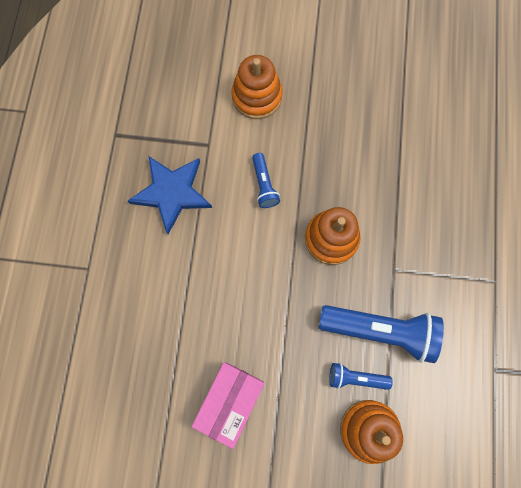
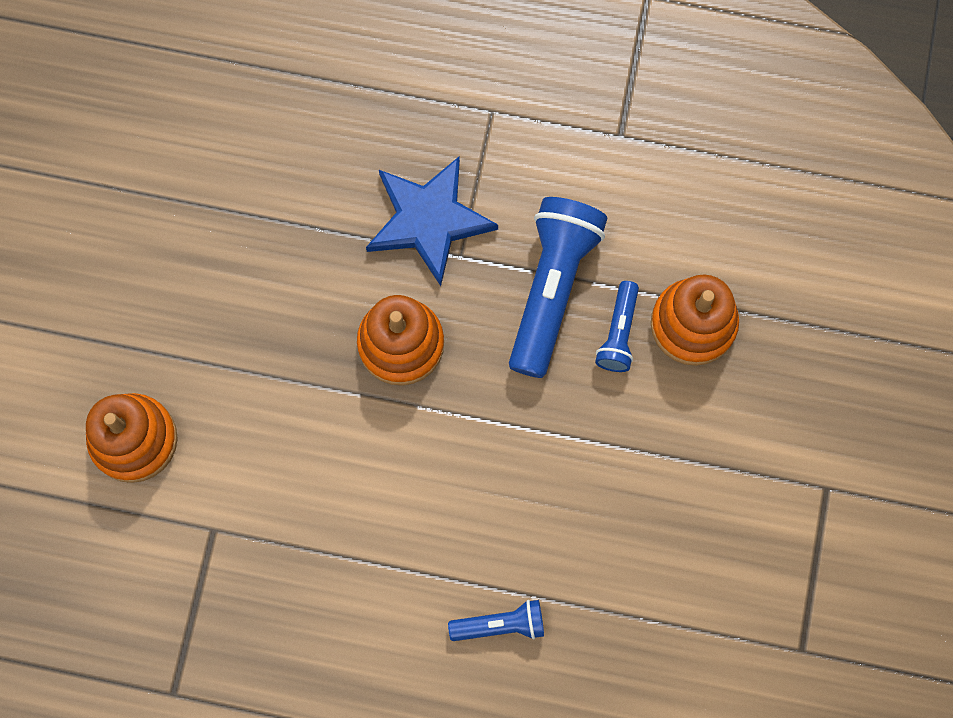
camera: 85 degrees left, 0 degrees up
(172, 193) = (294, 597): blue star -> blue star (429, 220)
(230, 401) = (640, 522): pink box -> none
(264, 185) = (298, 442): blue flashlight -> blue flashlight (500, 625)

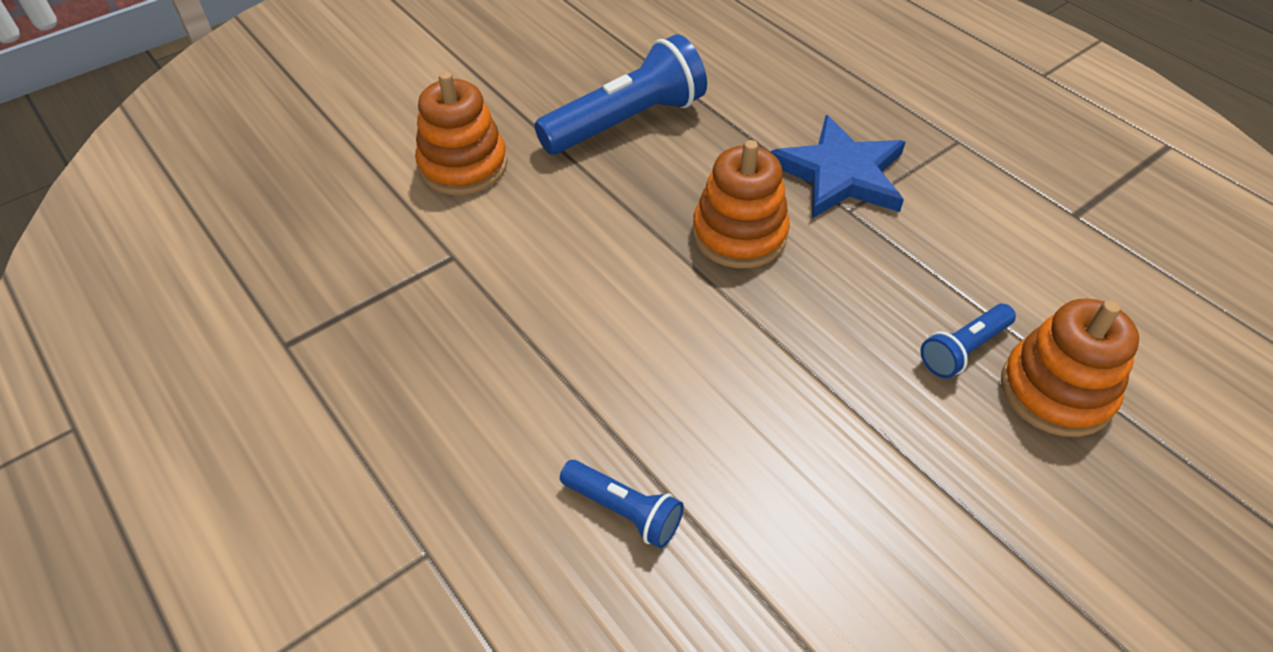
camera: 40 degrees right, 25 degrees down
(552, 289) = (919, 279): blue flashlight -> blue flashlight (626, 122)

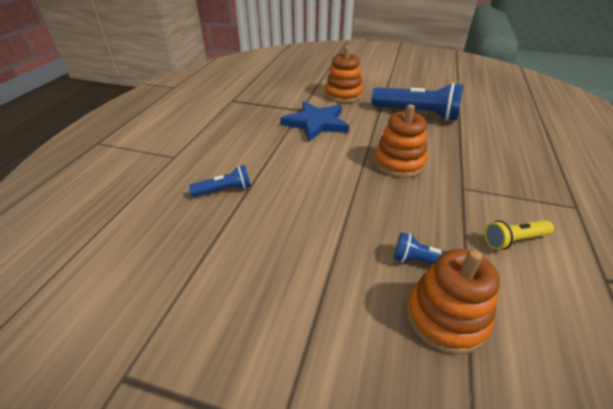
camera: 55 degrees right, 10 degrees down
(623, 511) = (224, 190): blue flashlight -> blue flashlight turned 105 degrees counterclockwise
(840, 174) = (481, 176): blue star -> blue star (316, 123)
(976, 239) = (513, 240): none -> yellow flashlight

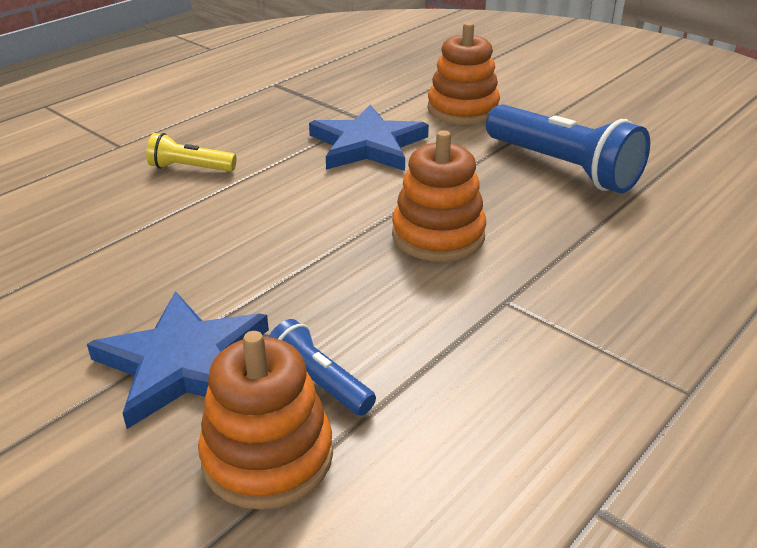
camera: 25 degrees right, 5 degrees down
(224, 190) = (140, 205): blue flashlight -> none
(346, 279) = (183, 363): none -> blue star
(513, 240) = (500, 400): yellow flashlight -> yellow flashlight (190, 168)

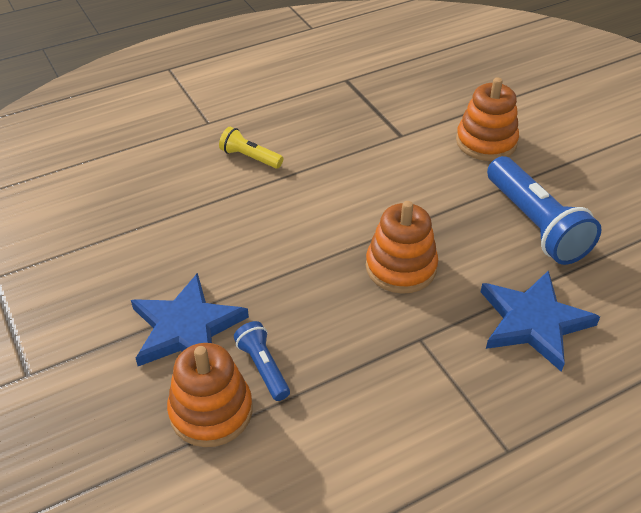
camera: 20 degrees right, 10 degrees up
(367, 145) = (390, 164): blue star -> blue star (533, 322)

